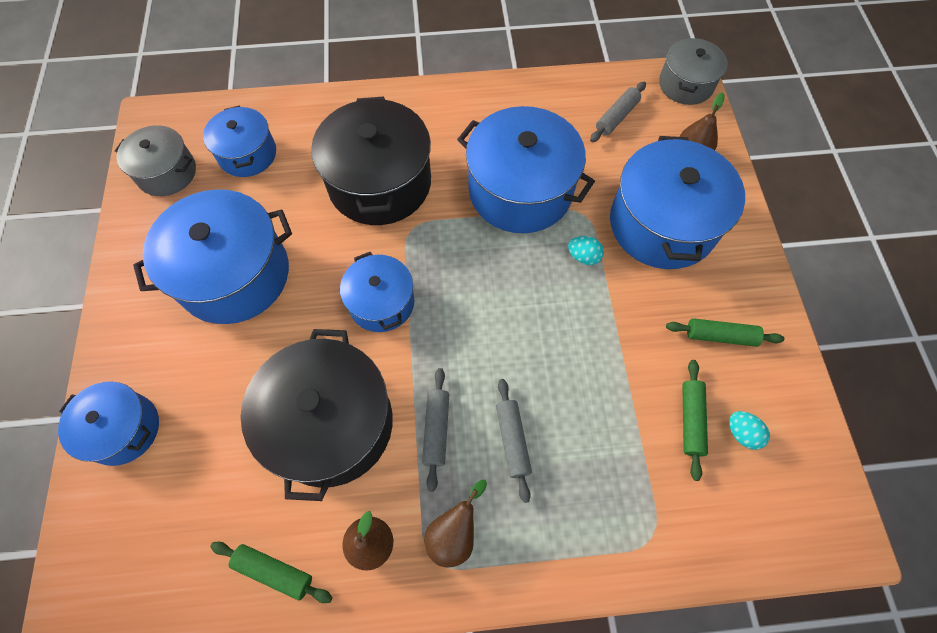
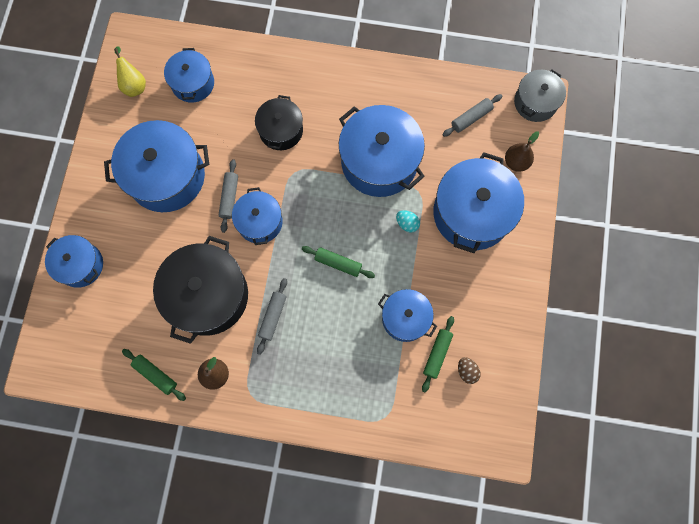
camera: 15 degrees right, 10 degrees up
(167, 173) = (134, 85): grey pot -> yellow pear
(380, 183) = (281, 130): black pot -> black pot, size x0.58
(454, 533) = (266, 382): brown pear -> none
(512, 440) = (319, 336): grey rolling pin -> grey rolling pin (229, 197)
(627, 381) = (405, 318): none -> blue pot
(720, 336) = (479, 304): green rolling pin -> green rolling pin (338, 263)
(741, 433) = (466, 371): turquoise egg -> brown egg

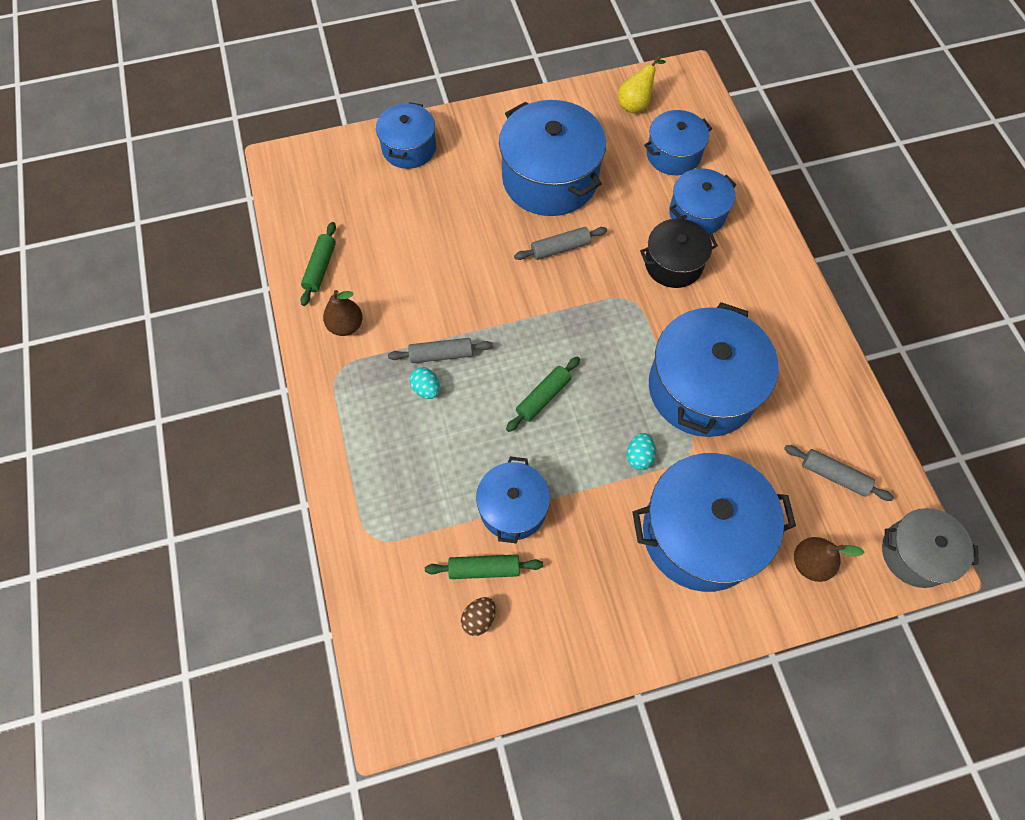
camera: 65 degrees right, 10 degrees down
(208, 295) = (434, 278): black pot -> none
(260, 222) = (548, 291): blue pot -> blue pot (697, 213)
(294, 338) = (426, 389): none -> turquoise egg
(338, 263) = (543, 397): green rolling pin -> green rolling pin turned 45 degrees clockwise

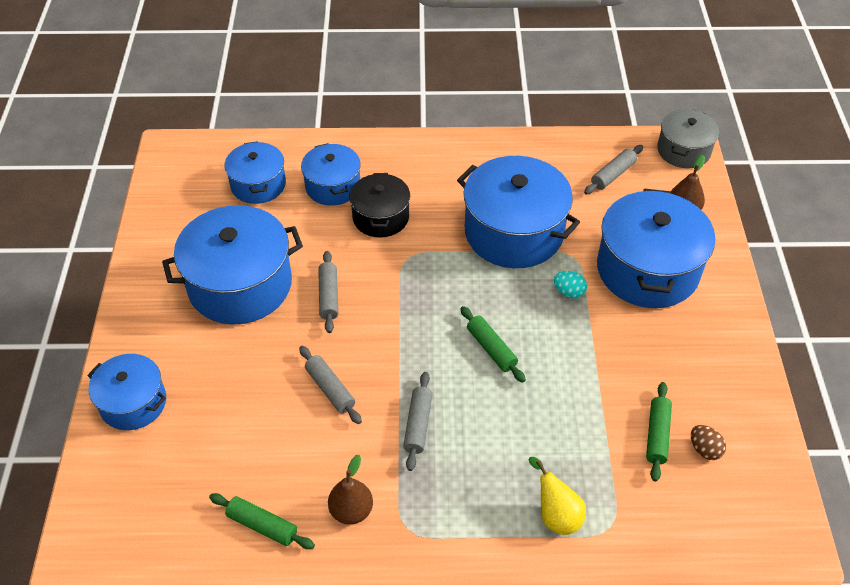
camera: 75 degrees left, 15 degrees down
(426, 389) = (454, 446): turquoise egg -> none
(459, 277) = (330, 389): none -> grey rolling pin
(513, 507) = (600, 399): blue pot -> none
(635, 104) = (182, 195): yellow pear -> yellow pear (556, 514)

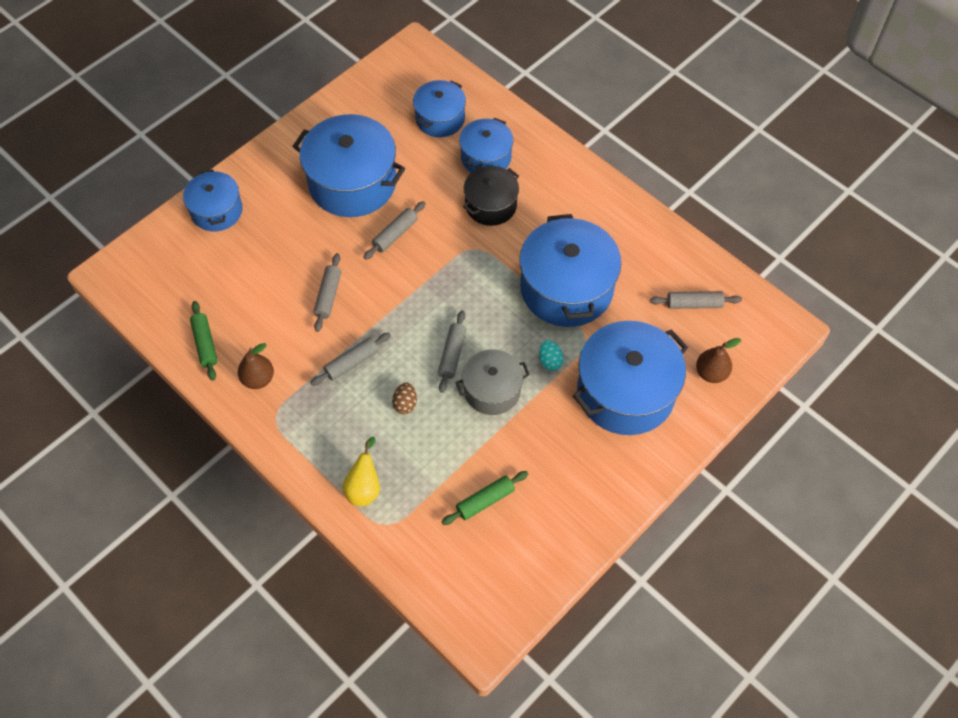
camera: 45 degrees right, 10 degrees up
(491, 348) = (452, 354): green rolling pin -> grey rolling pin
(683, 150) = (776, 329): grey pot -> grey pot (492, 390)
(704, 449) = (503, 537): brown egg -> brown egg (405, 404)

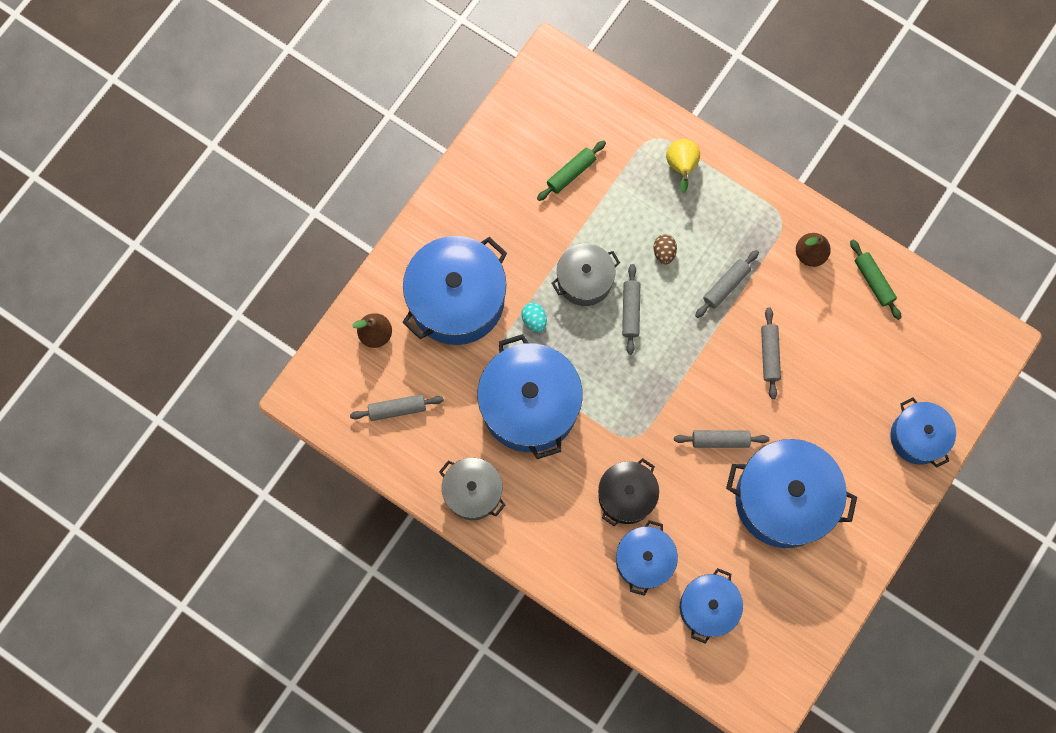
camera: 170 degrees right, 15 degrees up
(395, 234) = (720, 440): grey rolling pin -> grey rolling pin turned 60 degrees clockwise
(629, 228) = (473, 492): none -> grey pot

